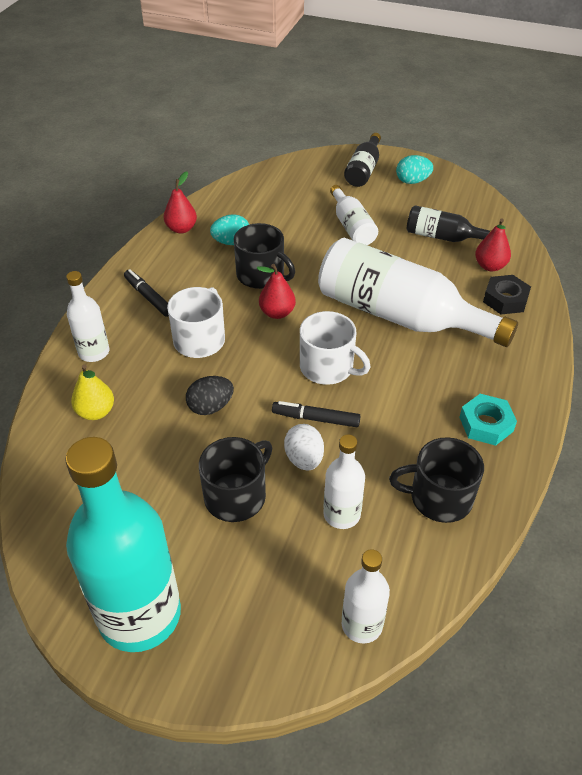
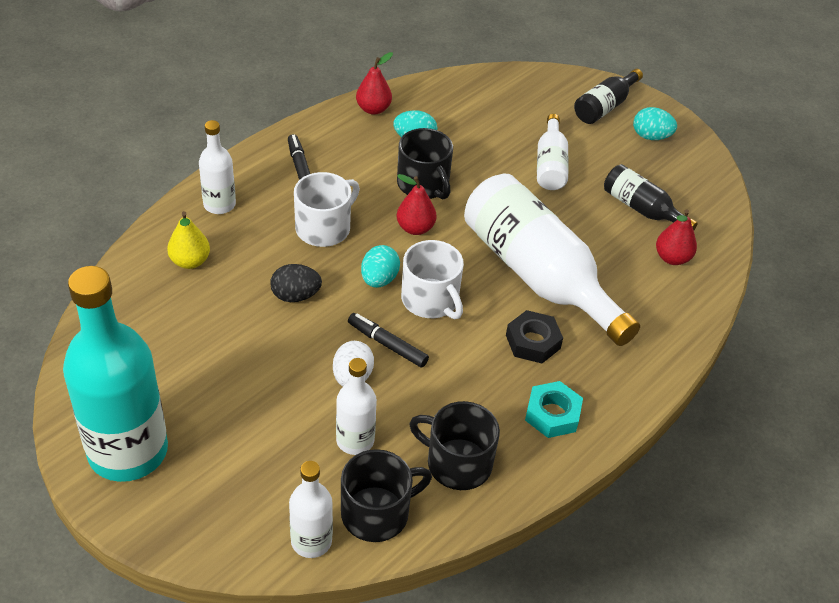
camera: 20 degrees right, 0 degrees up
(236, 496) = (270, 385): black mug -> black mug (377, 513)
(274, 366) = (379, 279): none -> turquoise egg
(505, 299) = (663, 299): black nut -> black nut (533, 342)

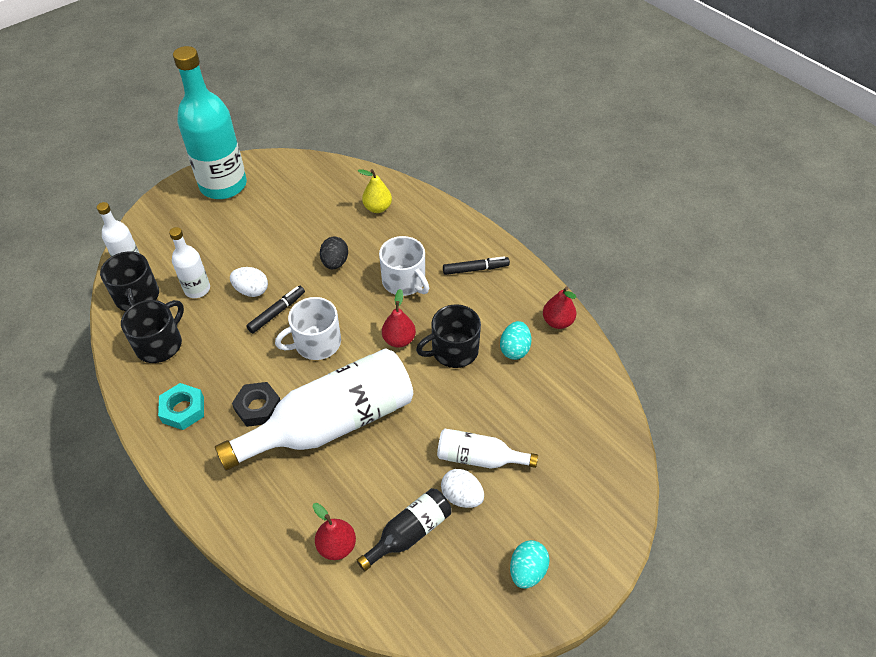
camera: 100 degrees right, 5 degrees up
(219, 204) = (435, 222): white bottle -> none
(379, 279) = (343, 312): turquoise egg -> none
(594, 176) = (462, 496): none -> white egg
(604, 106) = (578, 530): black bottle -> none

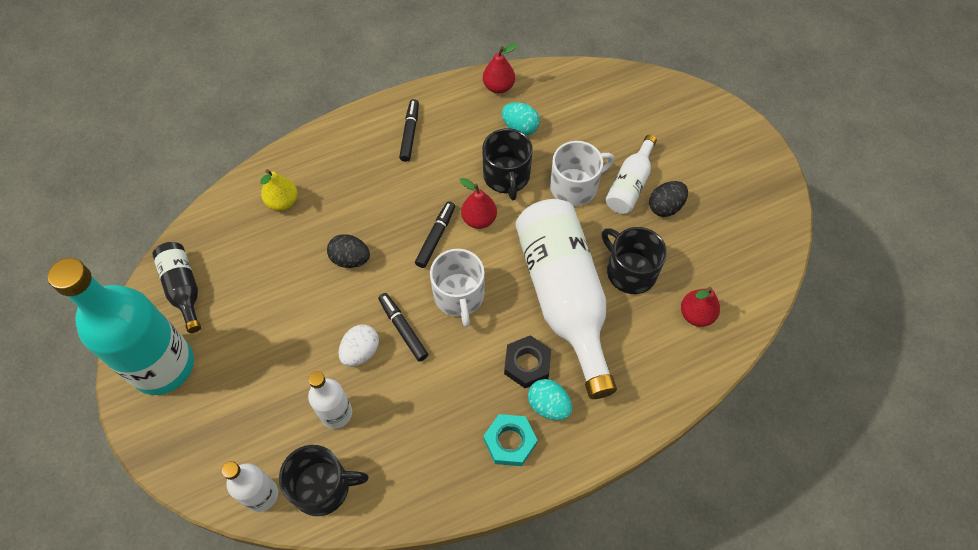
camera: 75 degrees left, 10 degrees up
(160, 344) = (408, 462): black mug -> black mug (630, 271)
(371, 313) = (436, 237): none -> black marker
(404, 281) = (403, 198): white mug -> white mug (575, 186)
(409, 533) = (693, 254): black bottle -> black bottle (183, 288)
(462, 496) = (665, 207): white egg -> black egg
(527, 570) = (740, 177): turquoise egg -> turquoise egg (548, 405)

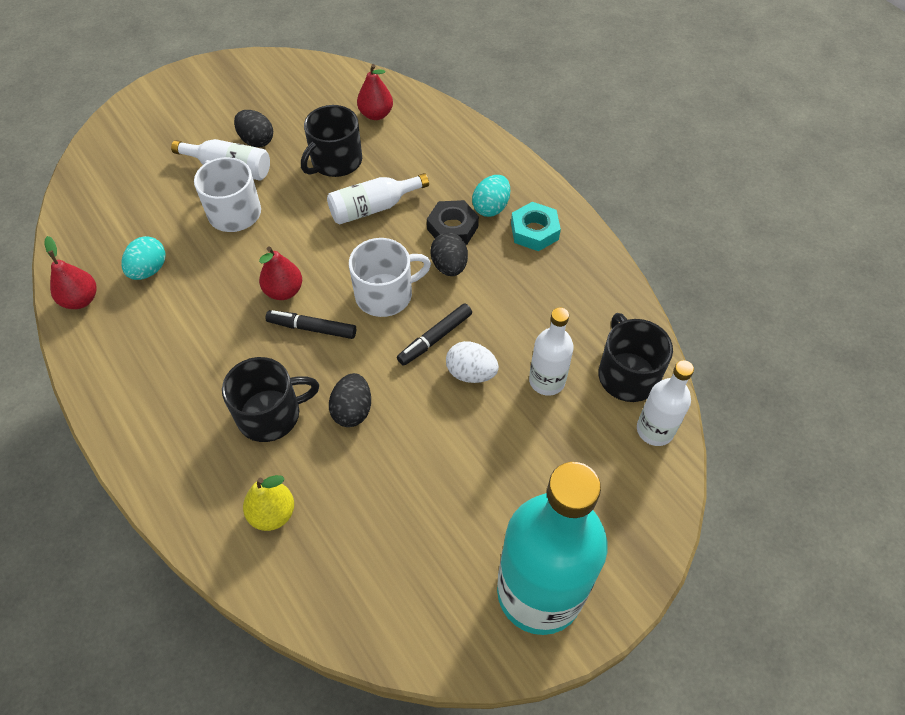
camera: 100 degrees left, 5 degrees down
(183, 288) = (425, 605): black bottle -> none
(410, 133) = (155, 384): black marker -> none
(480, 353) = (449, 266): none -> black egg
(506, 176) = (222, 273): black mug -> black mug (271, 414)
(564, 297) = (373, 208): white bottle -> white bottle, size x0.49

